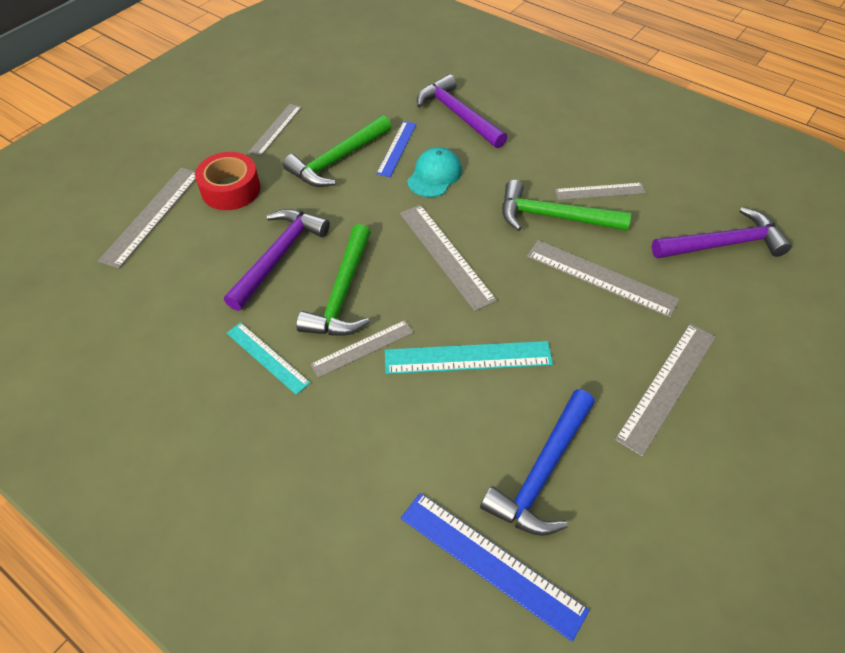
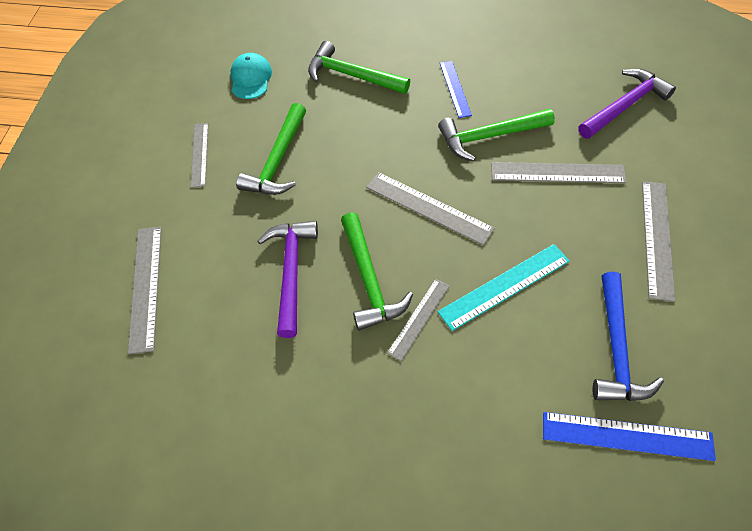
camera: 25 degrees left, 5 degrees up
(231, 189) = (201, 230): red tape -> none
(267, 357) = (347, 365): turquoise ruler -> none
(397, 148) = (322, 128): blue ruler -> blue ruler (455, 88)
(434, 175) = (371, 140): turquoise cap -> turquoise cap (251, 78)
(458, 115) = (352, 75): purple hammer -> green hammer
(600, 191) = (510, 99): grey ruler -> none

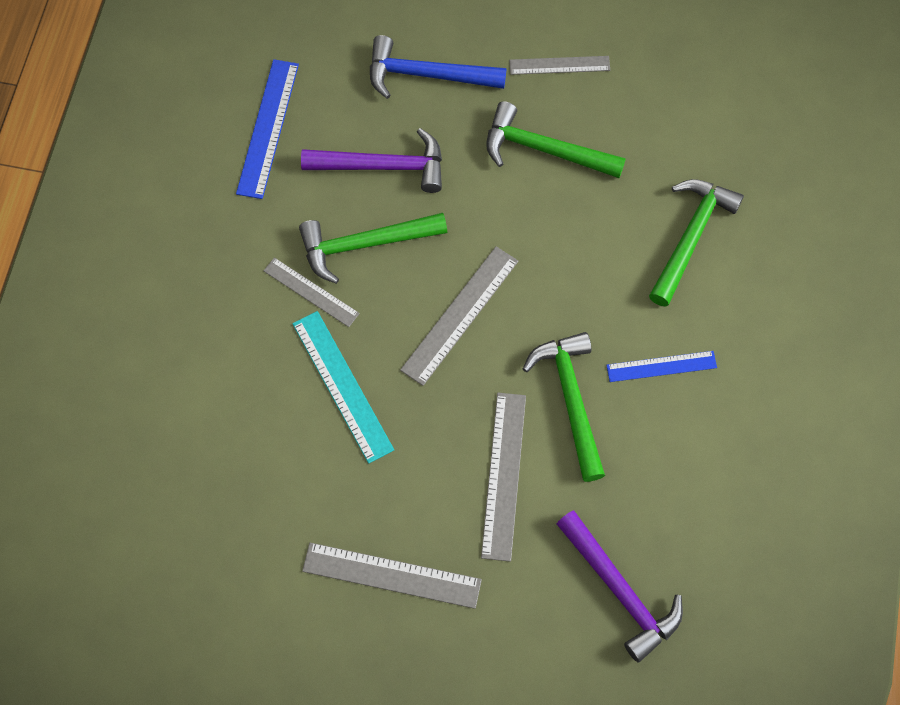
camera: 90 degrees right, 10 degrees up
(145, 287) = (378, 29): grey ruler -> none
(251, 78) = (688, 115): turquoise cap -> none
(616, 349) = (251, 492): blue hammer -> blue hammer (427, 75)
(627, 436) = (153, 479): blue ruler -> blue ruler (267, 128)

